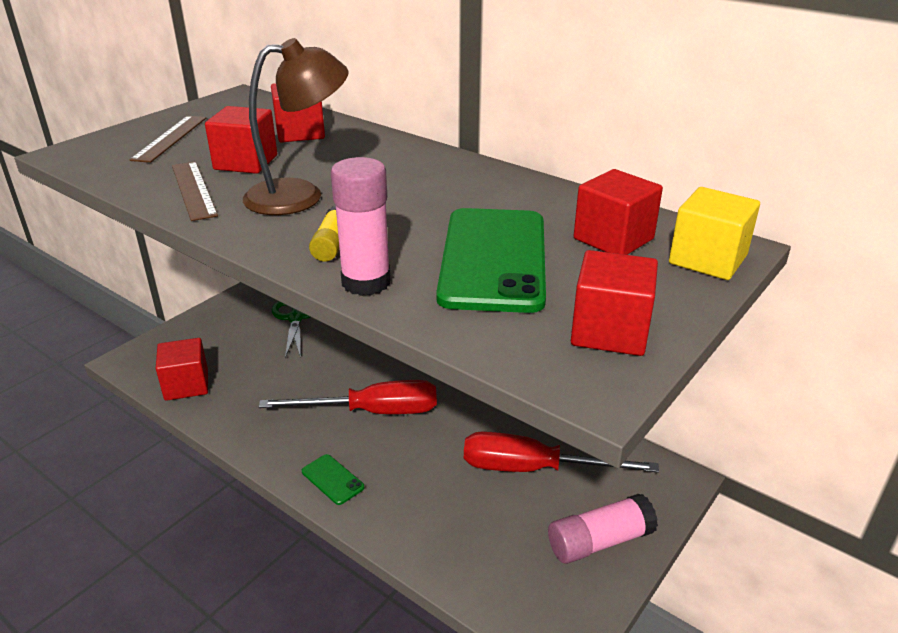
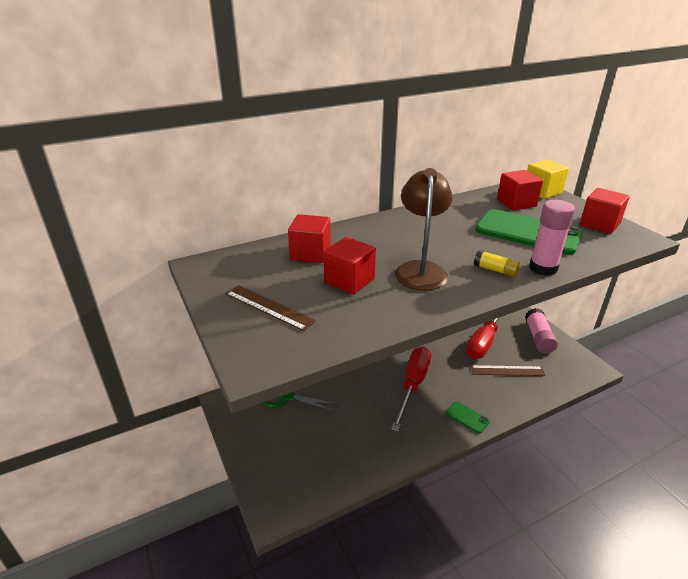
camera: 65 degrees left, 0 degrees up
(186, 385) = (332, 475): red cube -> none
(193, 190) = (385, 307): brown ruler -> brown ruler (507, 371)
(332, 479) = (467, 417): green phone -> green phone turned 60 degrees clockwise

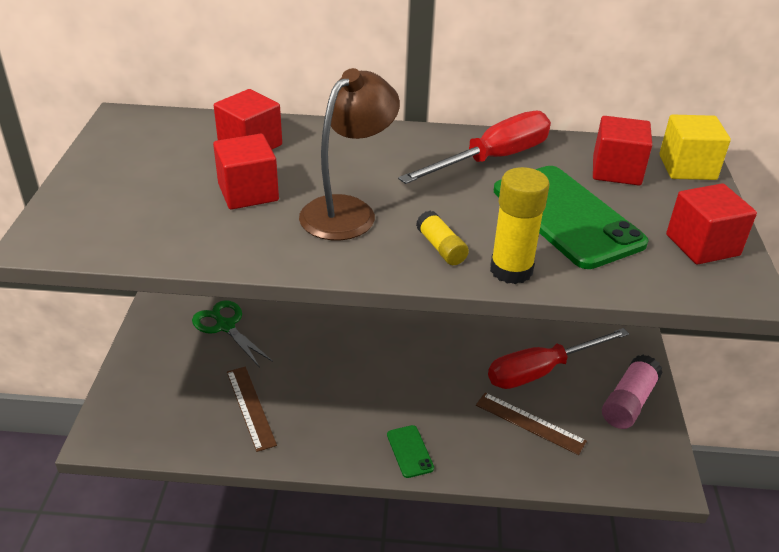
camera: 30 degrees right, 5 degrees up
(269, 307) = (129, 189): brown ruler -> brown ruler (251, 407)
(413, 385) = (383, 381): red screwdriver -> red screwdriver (492, 159)
(543, 268) = (511, 270): pink glue stick -> yellow glue stick

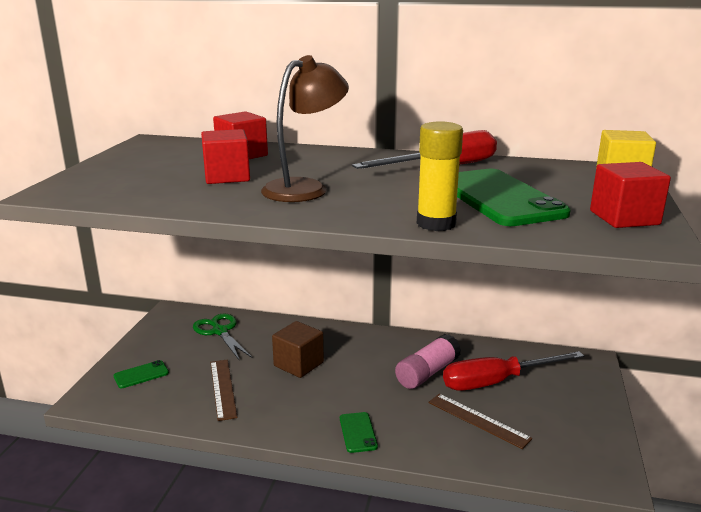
camera: 10 degrees right, 15 degrees down
(151, 396) = (141, 374): none -> green phone
(326, 366) = (298, 364): none -> brown cube
(441, 247) = (377, 209): yellow glue stick -> none
(616, 171) = (553, 176): red cube -> none
(628, 402) = (579, 411): pink glue stick -> pink glue stick (427, 373)

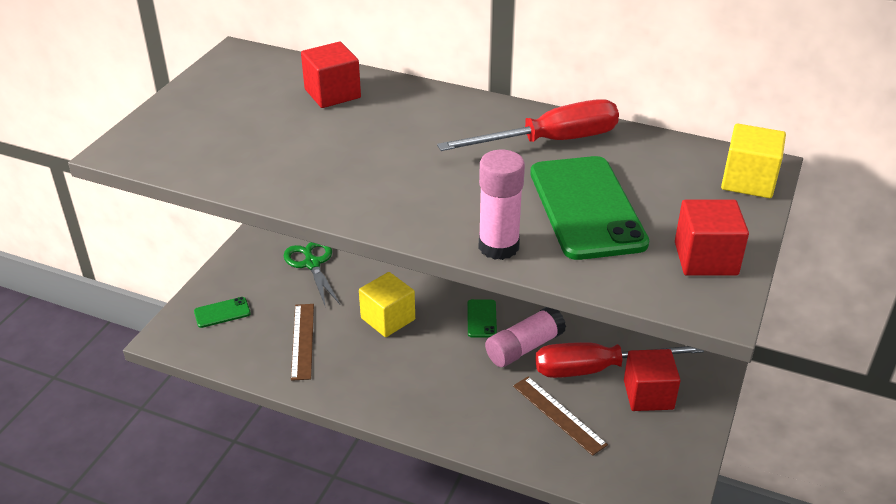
camera: 10 degrees right, 15 degrees up
(227, 176) = (306, 137): red cube -> red cube (648, 395)
(298, 364) = (388, 319): brown cube -> yellow cube
(305, 188) = (384, 167): brown lamp -> none
(358, 432) = (429, 413): green phone -> green phone (482, 319)
(436, 223) = (498, 246): yellow glue stick -> pink glue stick

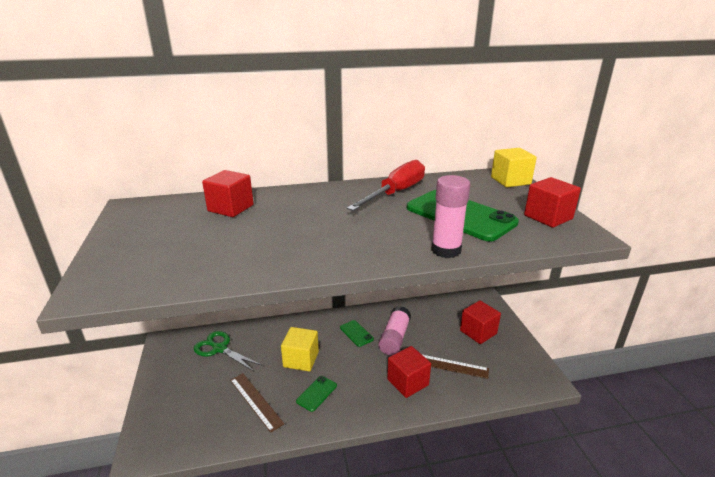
camera: 35 degrees left, 10 degrees down
(222, 312) = (177, 411): green phone -> green phone (316, 393)
(485, 407) = (407, 382): none -> red cube
(596, 369) = (441, 331): red screwdriver -> none

